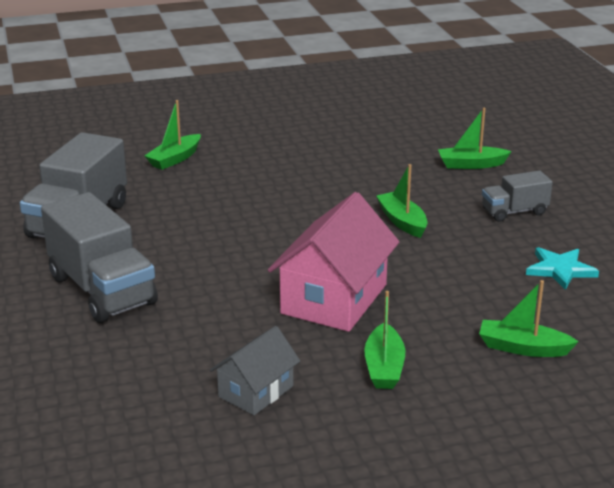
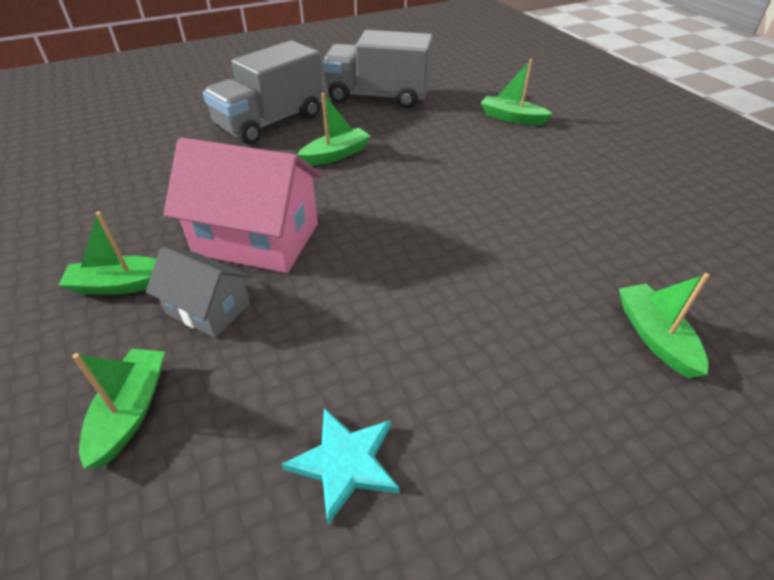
camera: 80 degrees right, 15 degrees up
(256, 391) = (105, 210): grey house -> grey house (208, 309)
(402, 221) = (442, 276): green boat -> green boat (336, 155)
(514, 212) = (520, 396): grey truck -> none

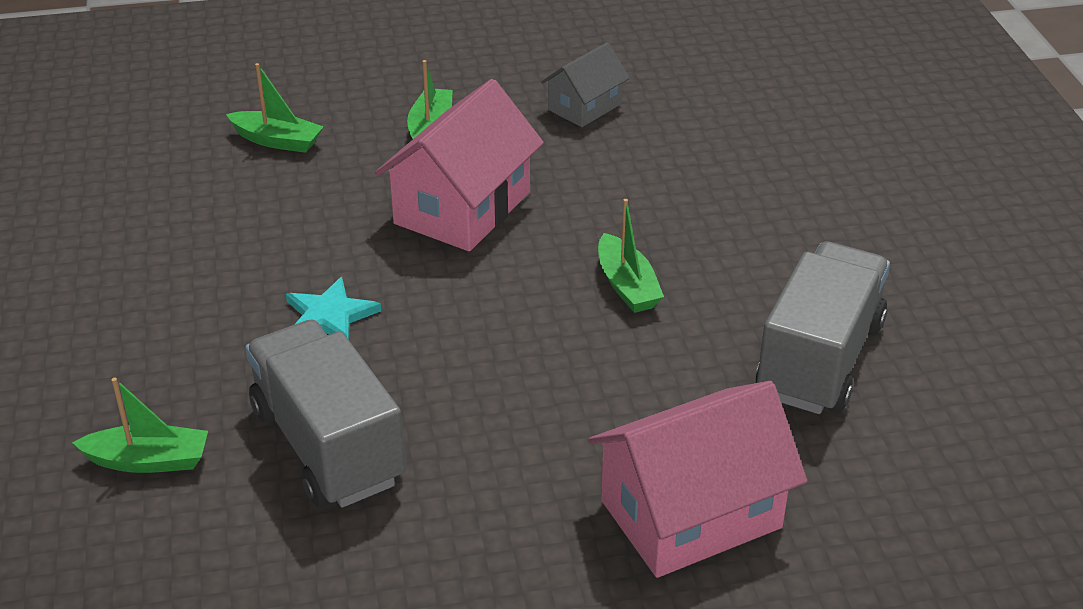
camera: 105 degrees right, 5 degrees down
(208, 309) = (369, 175): grey house -> grey house (584, 107)
(271, 122) = (748, 235): grey truck -> grey truck (328, 445)
(345, 463) = (163, 234): turquoise star -> turquoise star (329, 316)
(511, 118) = (690, 514): green boat -> pink house

